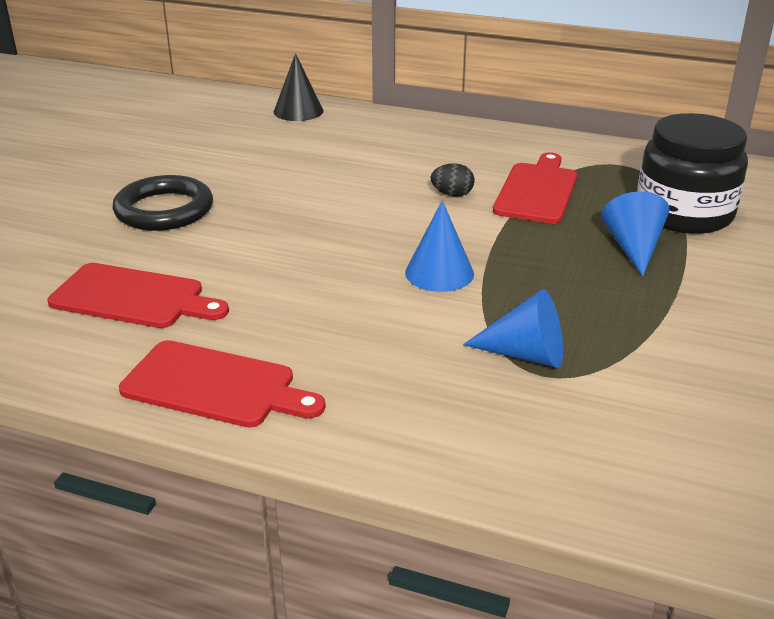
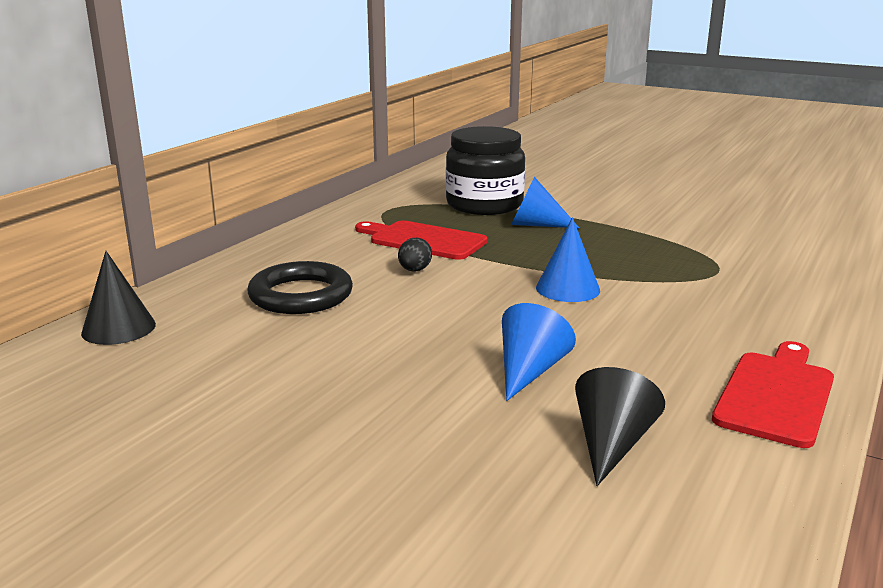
camera: 80 degrees left, 10 degrees down
(133, 297) = (611, 444): red cutting board -> black cone
(164, 210) = (379, 426): black ring -> black ring (301, 295)
(525, 354) = (693, 273): blue cone -> blue cone (529, 371)

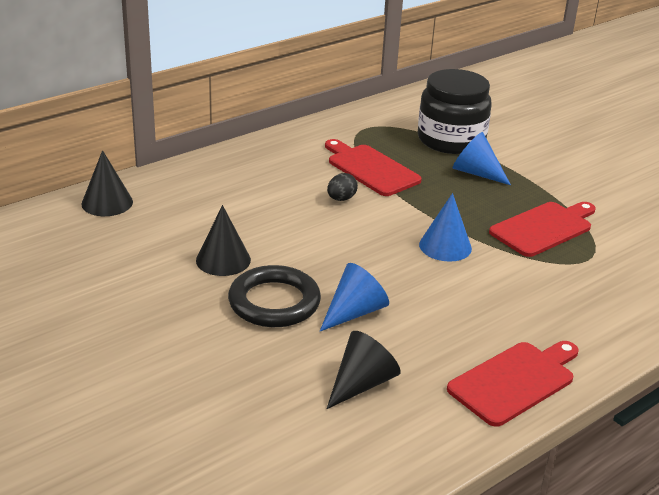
camera: 20 degrees right, 10 degrees up
(301, 295) = (242, 203): black ring -> black ring (274, 302)
(320, 355) = (223, 260): none -> black cone
(648, 255) = (544, 228): none -> red cutting board

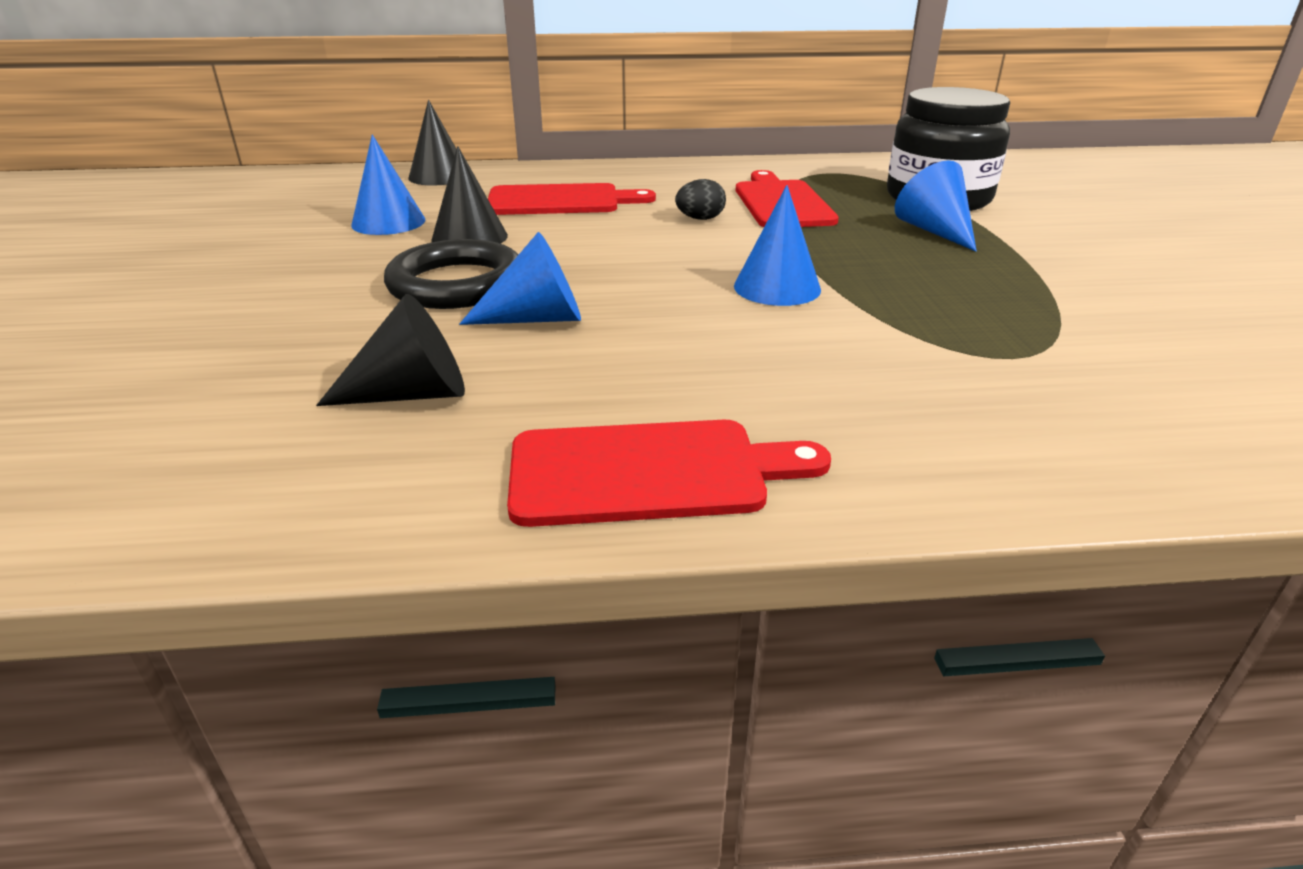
camera: 35 degrees right, 0 degrees up
(146, 262) = (388, 222): none -> blue cone
(544, 228) = (974, 304): red cutting board -> red cutting board (560, 201)

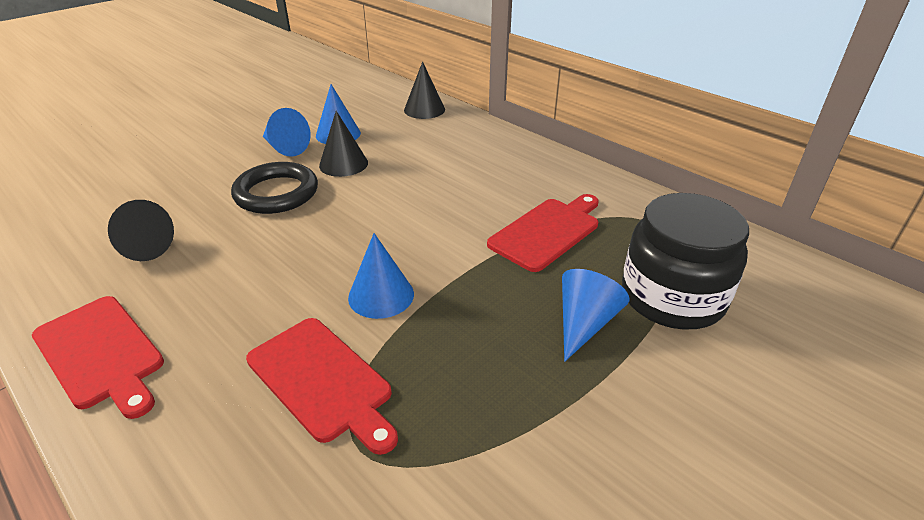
camera: 50 degrees right, 5 degrees up
(537, 319) = (254, 236): blue cone -> blue cone (285, 148)
(560, 201) = (435, 159): red cutting board -> red cutting board (323, 381)
(700, 219) = (469, 216): black egg -> none

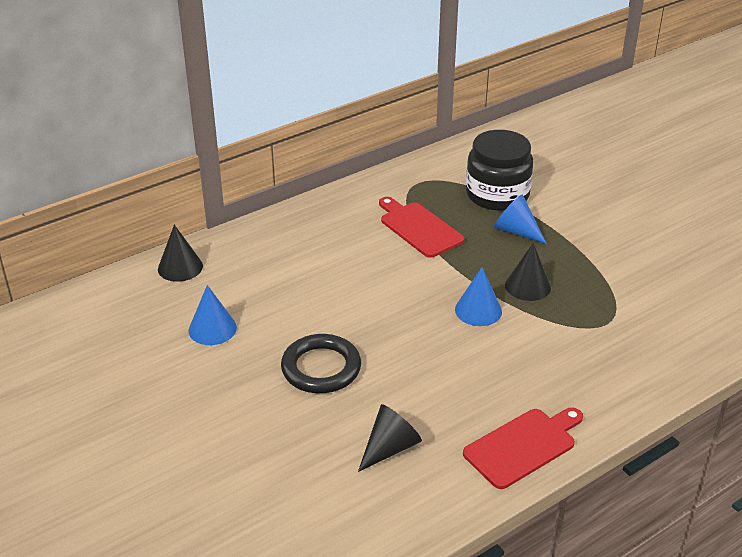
camera: 80 degrees left, 0 degrees up
(285, 148) = (228, 366): blue cone -> none
(323, 381) = (556, 337): red cutting board -> none
(343, 164) = (279, 326): black cone -> black cone (528, 286)

